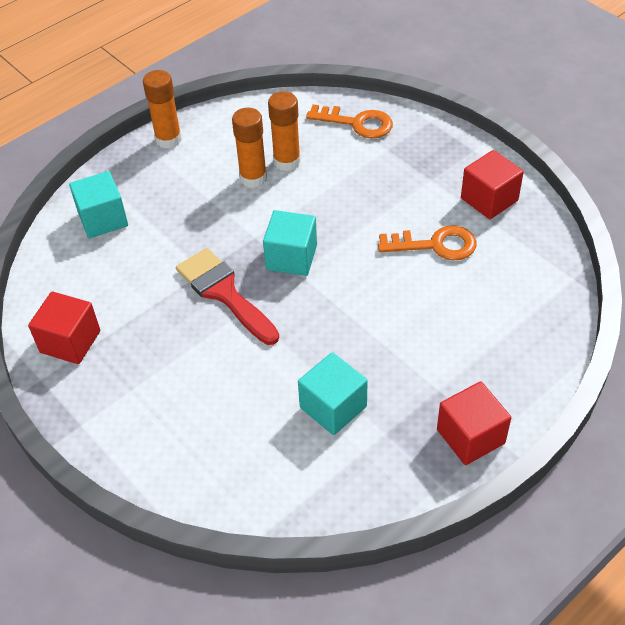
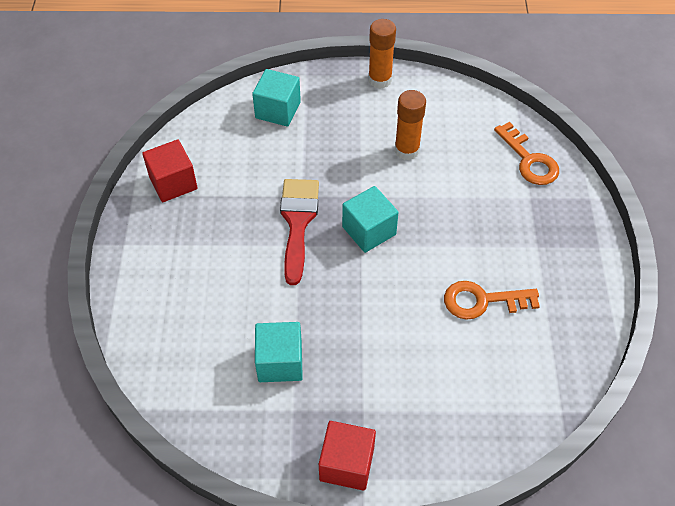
camera: 40 degrees right, 5 degrees up
(287, 161) = (444, 154): orange glue stick -> none
(435, 245) = (482, 301): orange key -> orange key turned 135 degrees clockwise
(489, 199) = (565, 296): red cube -> none

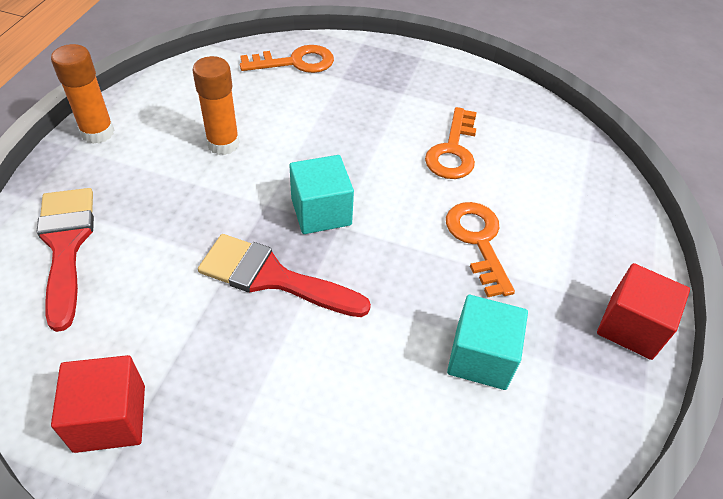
camera: 75 degrees left, 5 degrees down
(278, 110) = (66, 246): turquoise cube -> red brush
(387, 339) = (478, 241): none -> orange key

